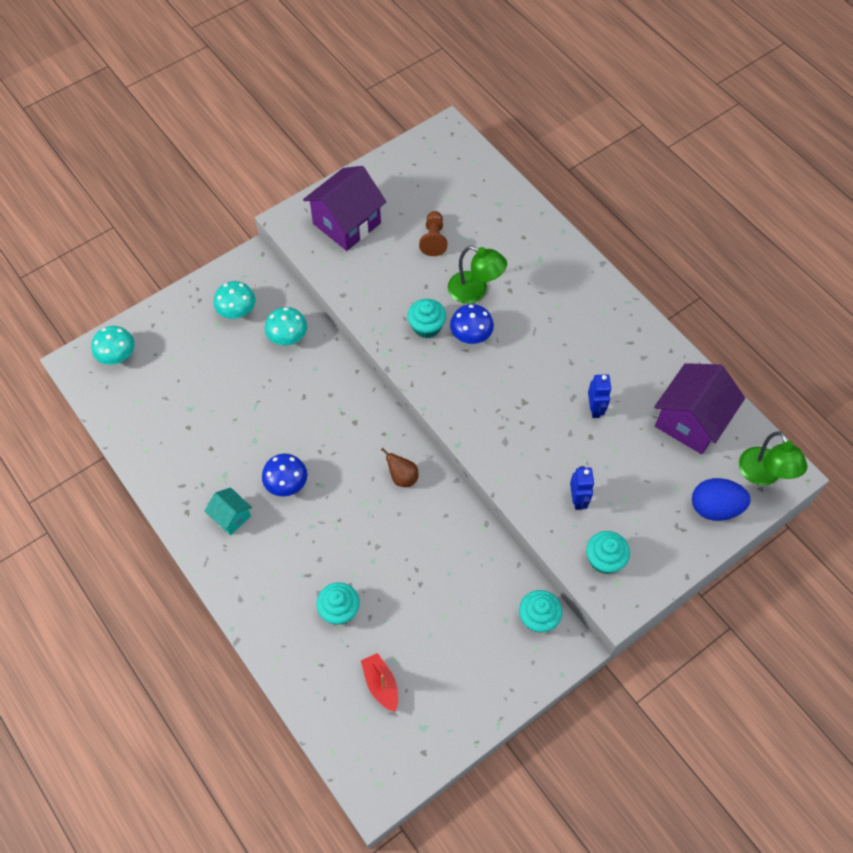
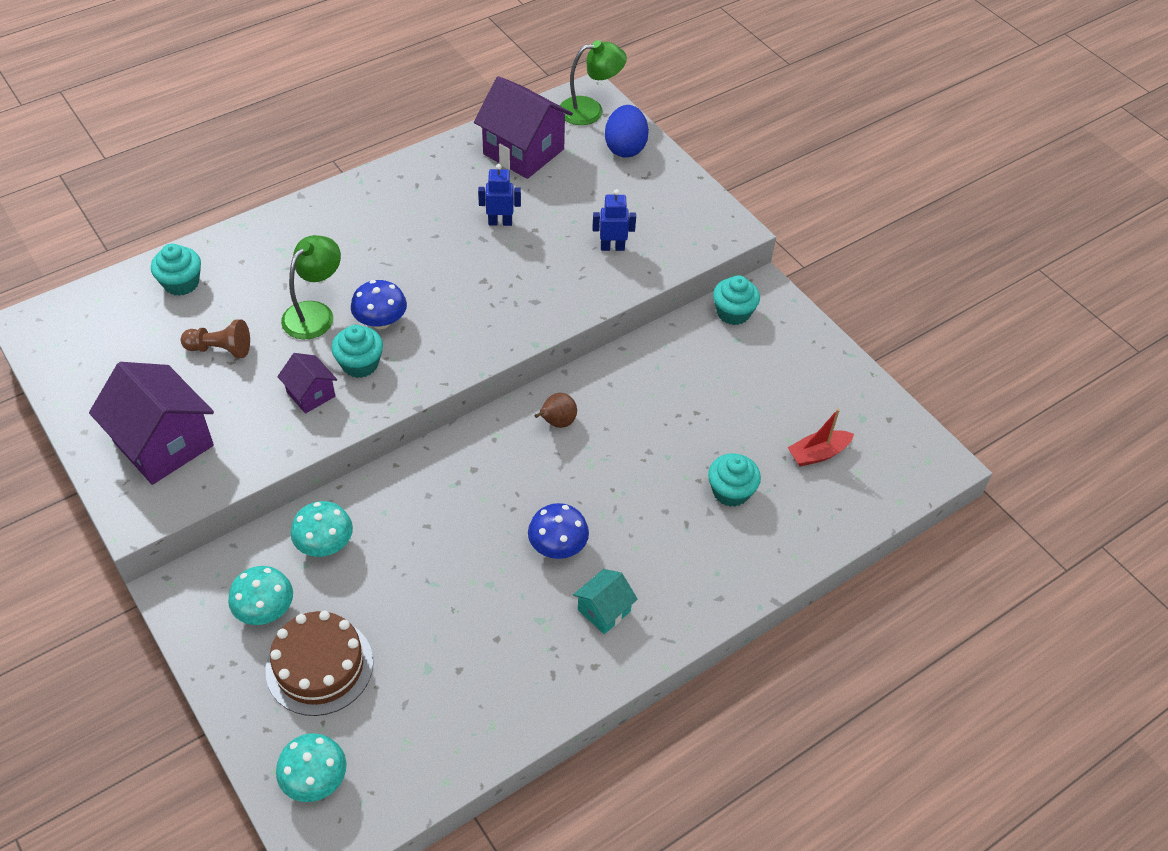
camera: 90 degrees left, 10 degrees down
(194, 347) = (319, 666): none -> brown cake
(395, 300) = (311, 394): none -> purple house
(604, 559) = (682, 234): turquoise cupcake -> turquoise cupcake (181, 283)

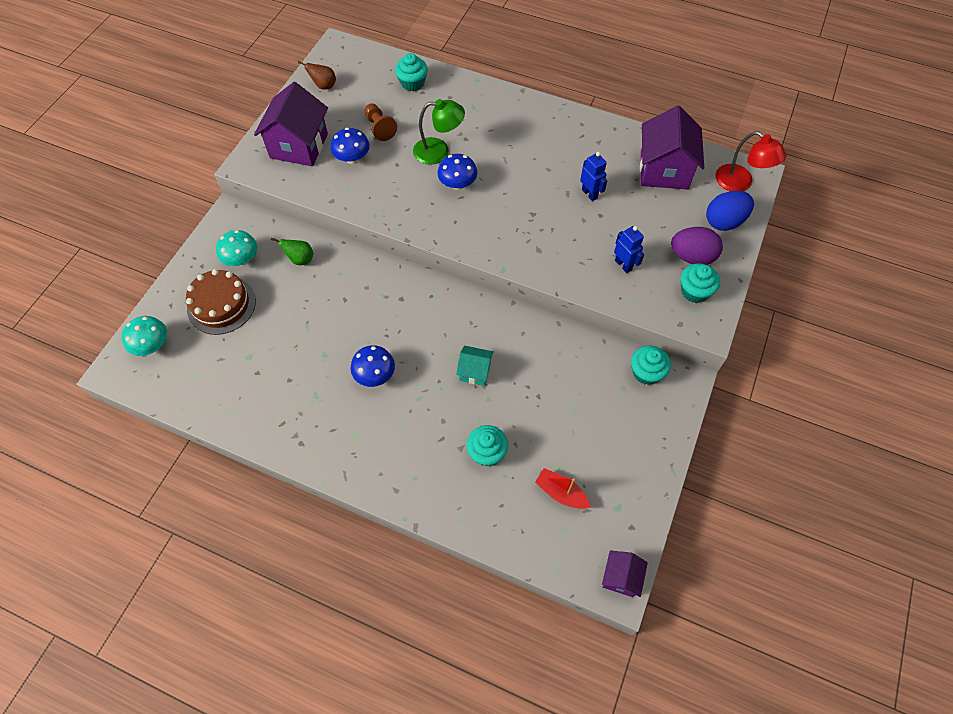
camera: 60 degrees right, 10 degrees up
(242, 399) = (352, 158): none -> blue mushroom
(311, 394) = (378, 185): purple house -> purple house (620, 577)
(325, 544) = (300, 259): turquoise mushroom -> green pear
(360, 364) = (418, 194): turquoise cupcake -> turquoise cupcake (694, 291)
(557, 422) = (468, 321): brown pear -> brown pear (324, 86)
(590, 110) = (740, 183): green lamp -> red lamp
(604, 610) = (344, 426): turquoise house -> turquoise house (475, 371)
(646, 193) = (691, 257): none -> purple egg

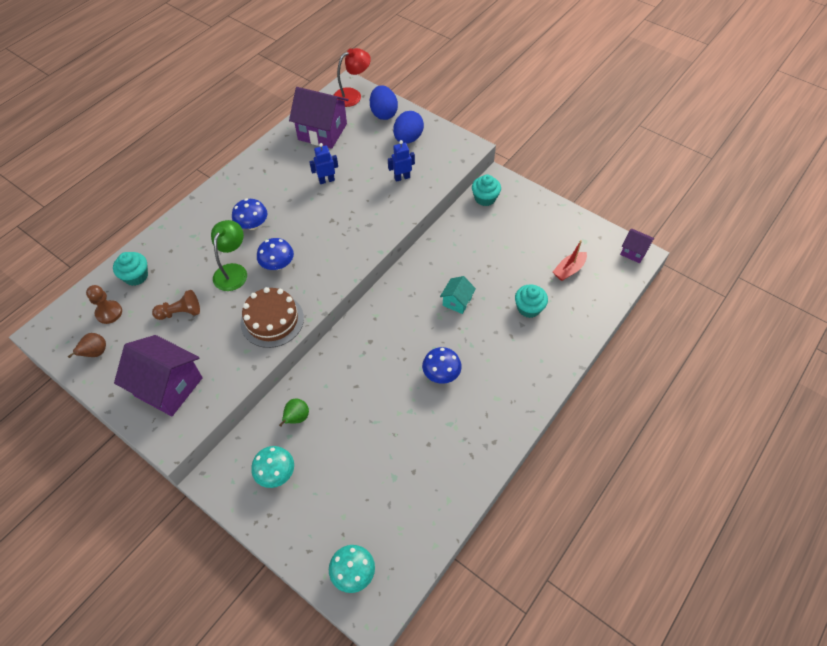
camera: 75 degrees left, 5 degrees down
(221, 305) = (326, 498): brown cake -> brown cake (272, 320)
(352, 158) = (208, 341): blue mushroom -> blue mushroom (252, 225)
(367, 79) = (109, 313): none -> brown pawn
(691, 257) = (408, 139): purple egg -> blue egg
(694, 291) = (438, 145): turquoise cupcake -> none

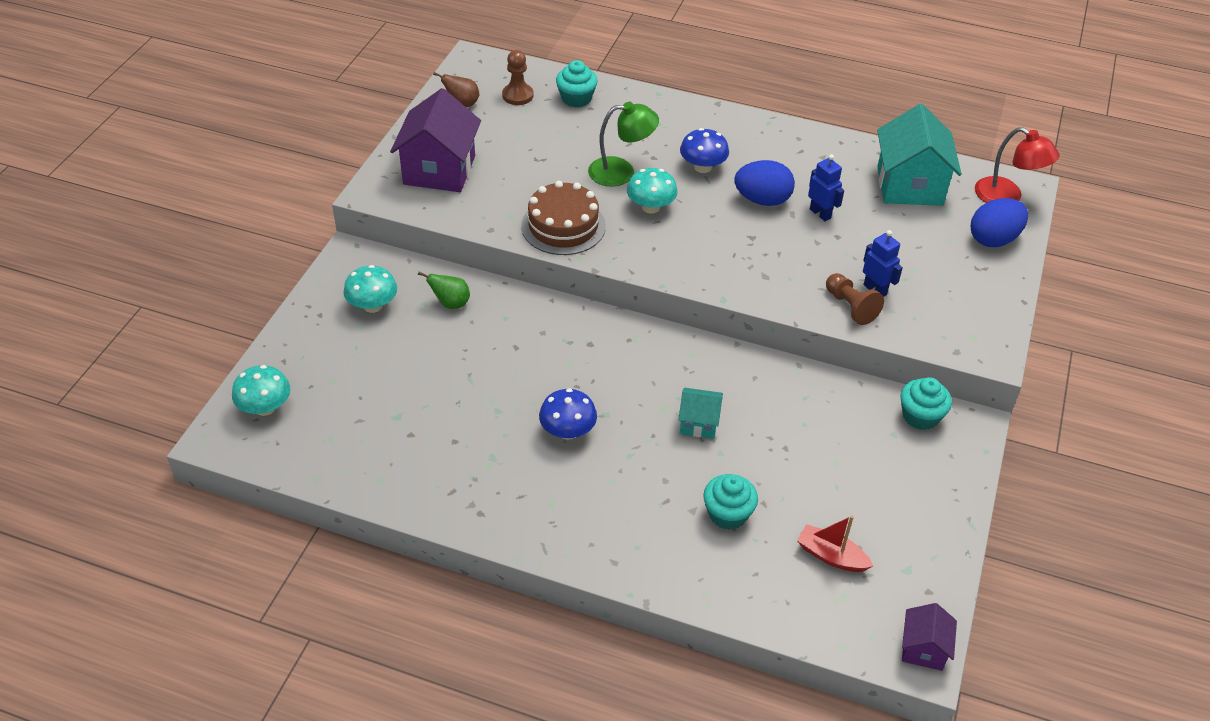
camera: 70 degrees right, 10 degrees down
(180, 312) = (541, 148): brown pawn -> brown pawn (850, 307)
(278, 264) = (651, 207): blue mushroom -> turquoise mushroom
(322, 132) = (909, 185): purple house -> turquoise house
(408, 139) = (959, 278): blue egg -> blue egg (762, 200)

